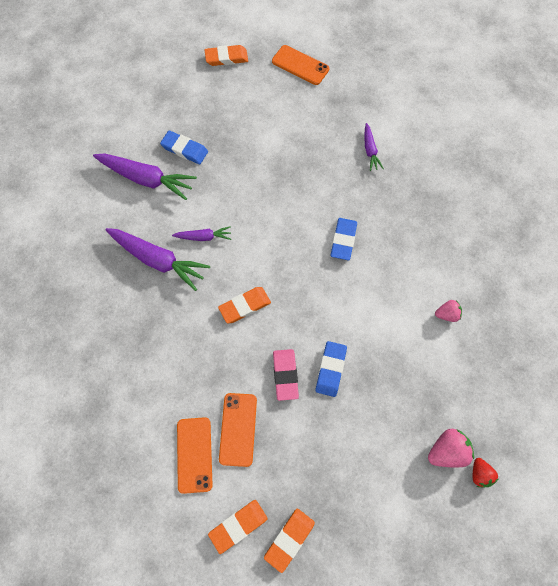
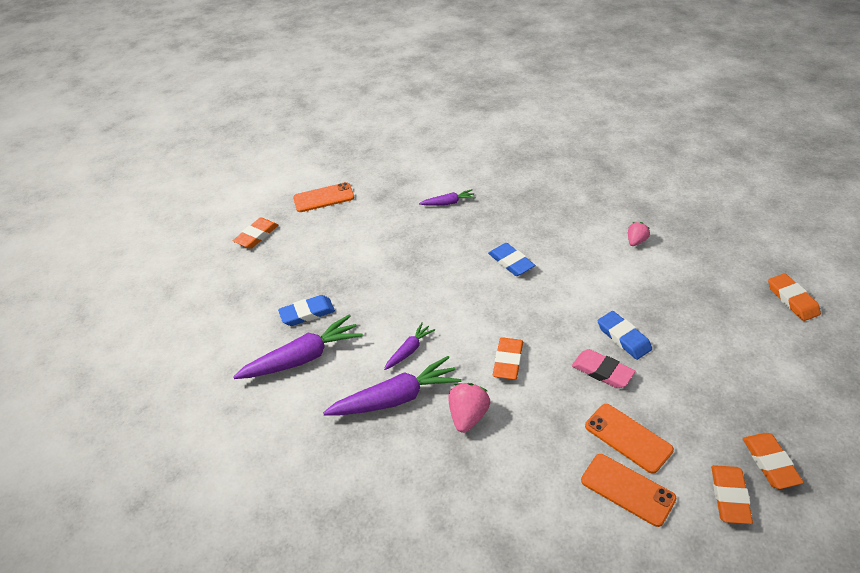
camera: 45 degrees left, 25 degrees down
(370, 150) = (448, 203): purple carrot -> purple carrot turned 45 degrees counterclockwise
(447, 451) = (757, 307): pink strawberry -> pink strawberry (468, 416)
(480, 474) = (792, 300): red strawberry -> orange eraser

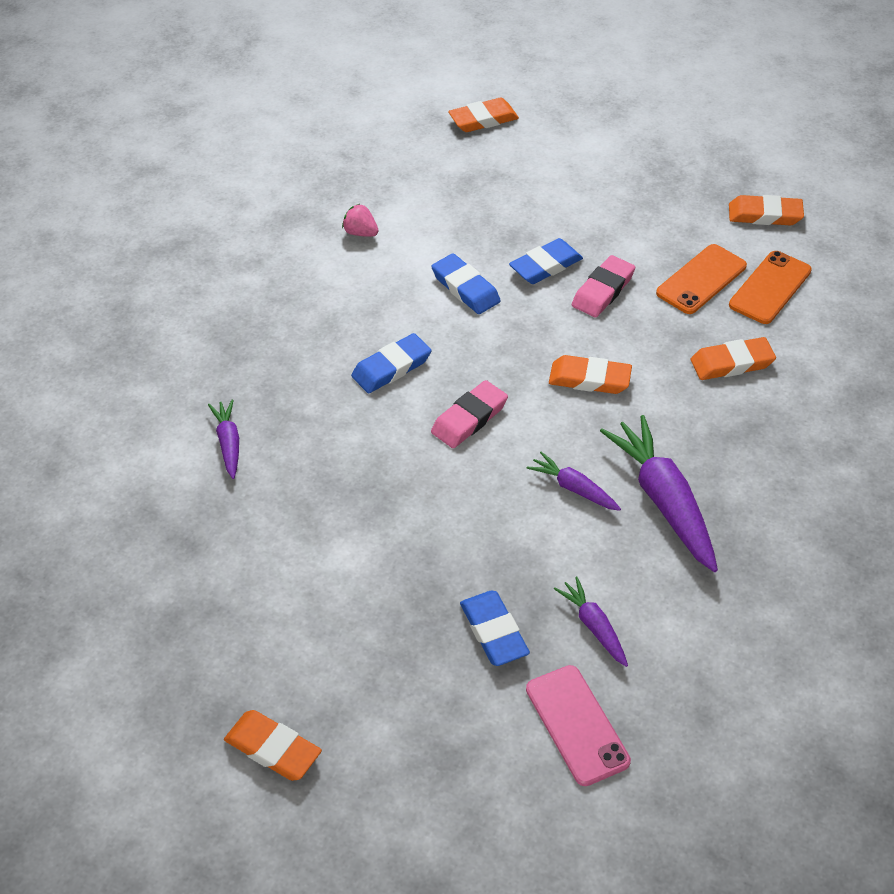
camera: 95 degrees left, 5 degrees up
(239, 349) = (576, 725): none -> pink phone
(302, 358) = (593, 626): purple carrot -> purple carrot, size x0.53
(323, 198) = (171, 641): orange phone -> none
(468, 416) = (686, 422): pink strawberry -> none
(469, 299) = (469, 418): none -> pink eraser
(591, 294) = (465, 288): none -> blue eraser
(770, 463) = (719, 180): orange eraser -> orange eraser (732, 363)

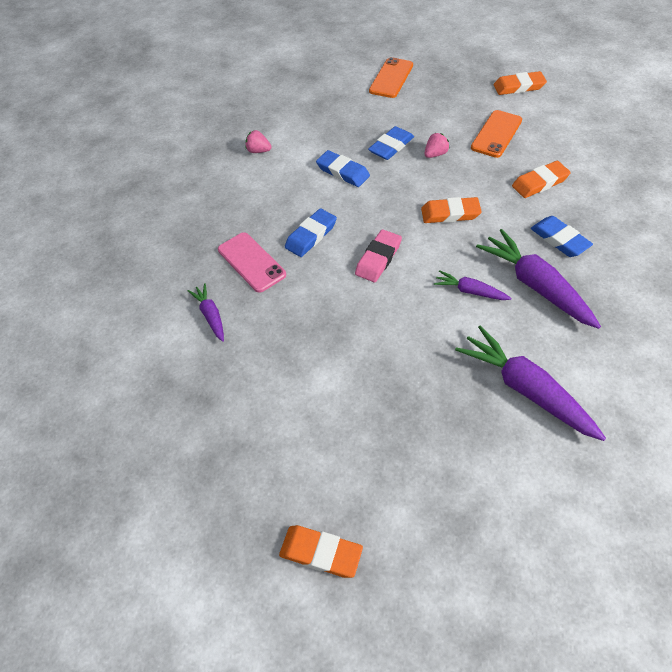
camera: 10 degrees left, 5 degrees up
(483, 119) = (315, 65): orange eraser -> none
(493, 632) = (455, 412): blue eraser -> blue eraser (559, 239)
(576, 725) = (546, 470): pink phone -> pink phone (251, 262)
(593, 626) = (526, 389): purple carrot -> purple carrot, size x1.90
(603, 290) = (435, 154): pink eraser -> pink strawberry
(770, 288) = (542, 130): orange phone -> orange phone (391, 78)

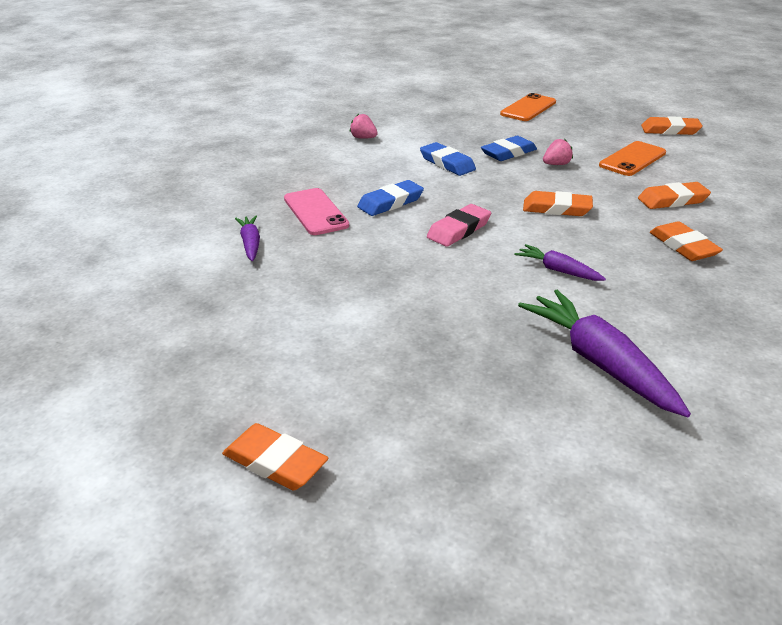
camera: 10 degrees right, 20 degrees down
(535, 286) = (641, 278): purple carrot -> none
(559, 239) = (683, 246): blue eraser -> orange eraser

